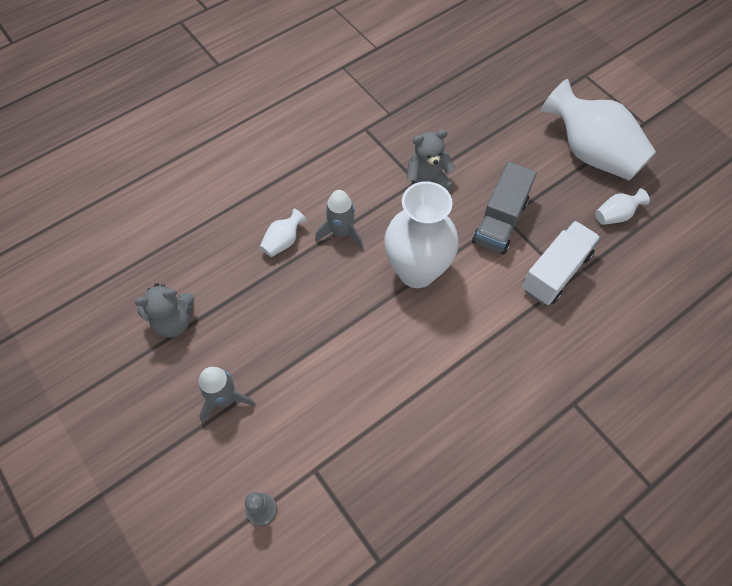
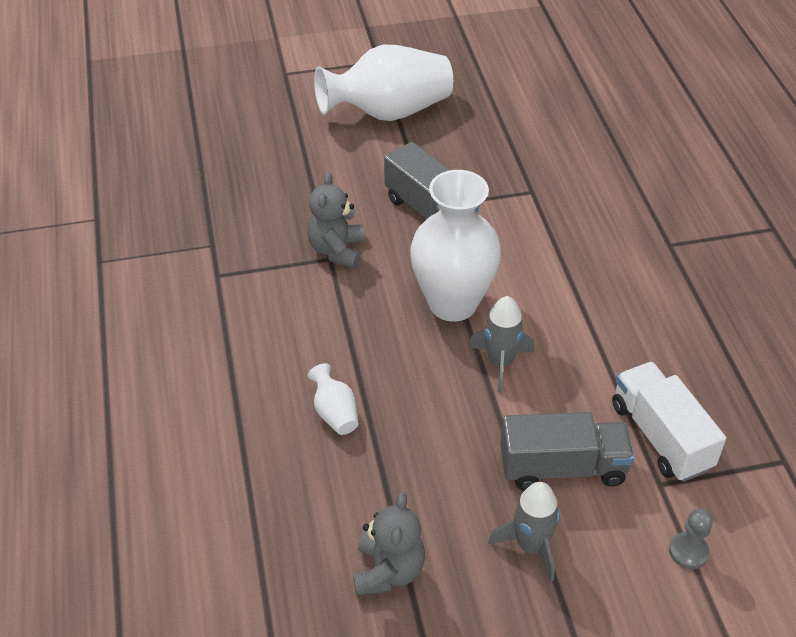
camera: 65 degrees left, 15 degrees down
(300, 397) = (562, 468): none -> grey truck
(341, 233) = (358, 352): grey rocket -> grey rocket (500, 363)
(555, 272) = (517, 196): white truck -> white truck (660, 436)
(615, 215) = (476, 128): white vase -> none

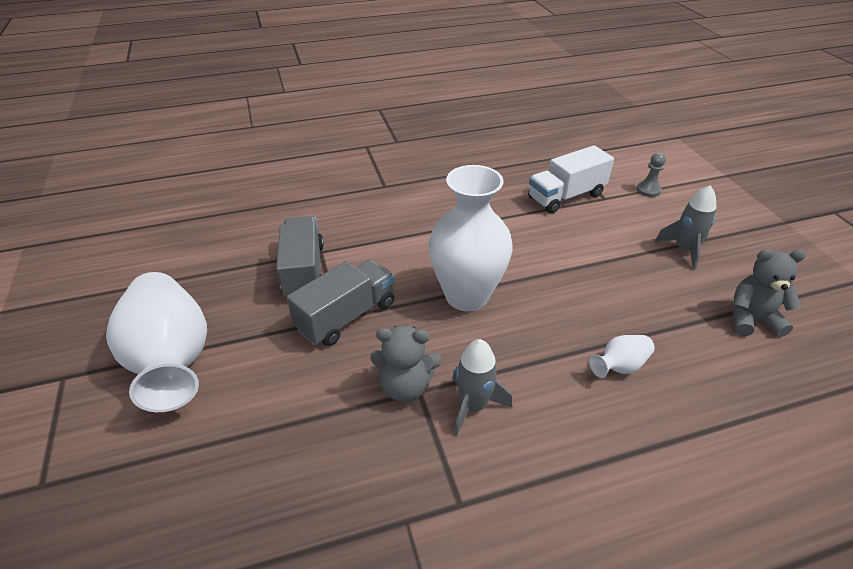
camera: 95 degrees left, 5 degrees down
(500, 363) = (526, 267): grey rocket -> grey rocket (473, 406)
(562, 468) = (612, 236): grey truck -> grey truck (304, 271)

